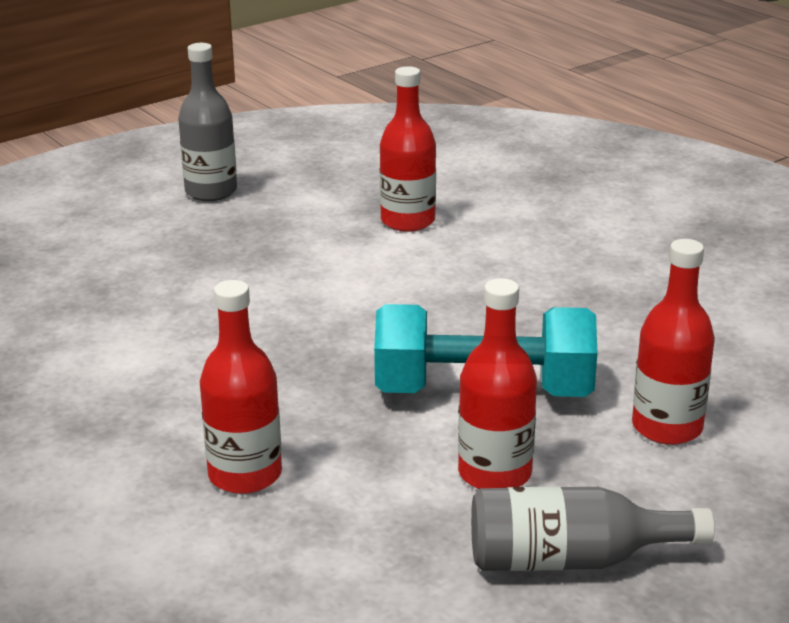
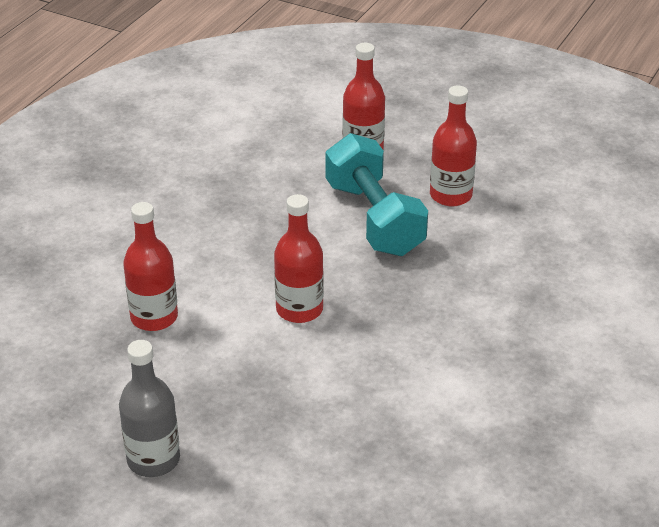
camera: 115 degrees left, 10 degrees up
(245, 475) = (526, 281): red bottle -> red bottle (299, 309)
(570, 559) = (499, 158): grey bottle -> none

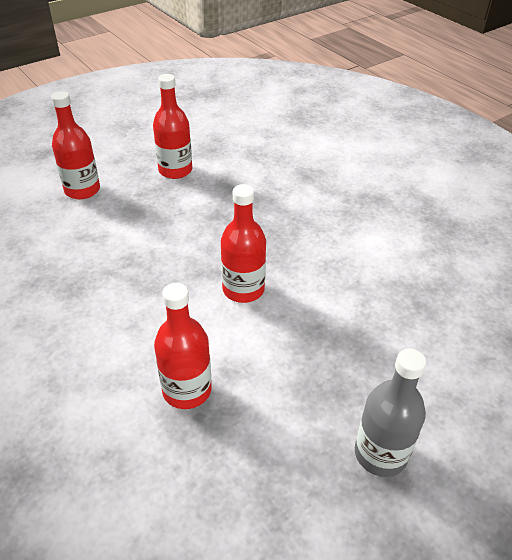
camera: 65 degrees left, 5 degrees up
(374, 219) = (168, 213): turquoise dumbbell -> none

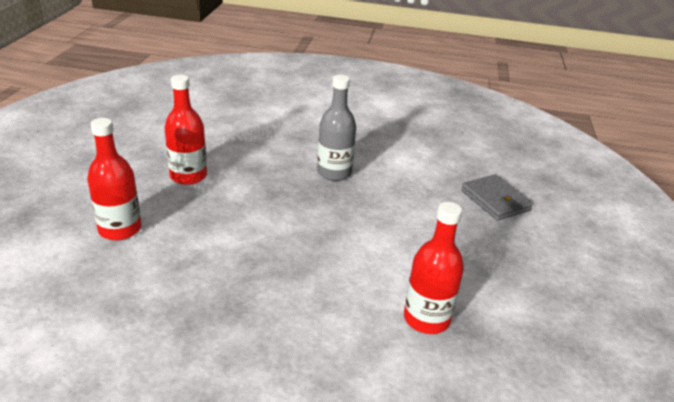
camera: 45 degrees left, 10 degrees down
(243, 289) = (367, 233): red bottle -> none
(380, 453) = (573, 278): grey bottle -> grey bottle (334, 172)
(413, 329) = (495, 200): none -> grey wallet

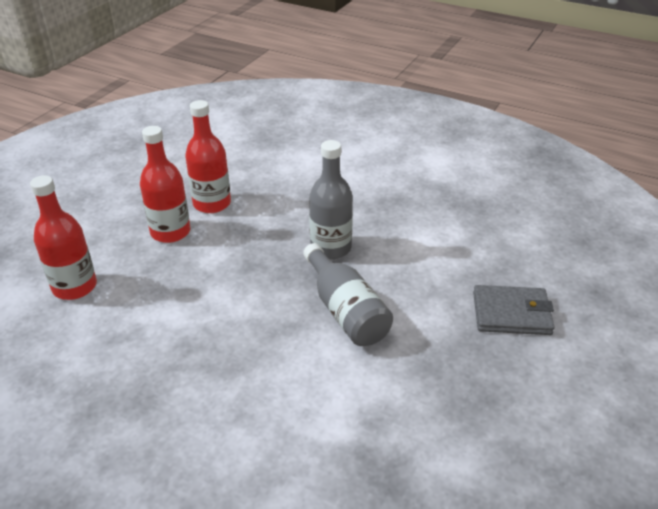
camera: 20 degrees right, 5 degrees up
(370, 215) = (345, 310): none -> grey bottle
(426, 319) = (344, 458): red bottle -> red bottle (212, 203)
(495, 200) = (511, 313): grey wallet -> grey wallet turned 75 degrees counterclockwise

